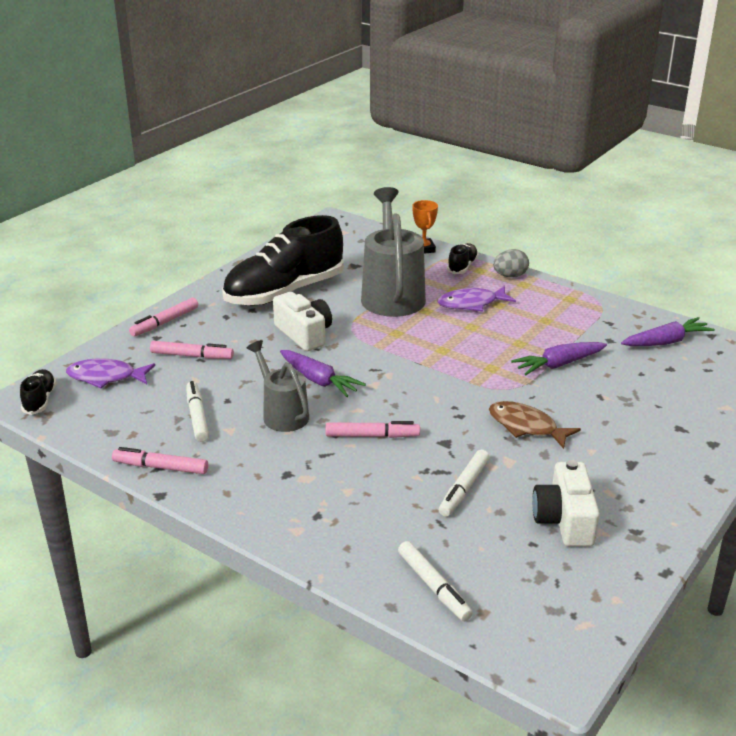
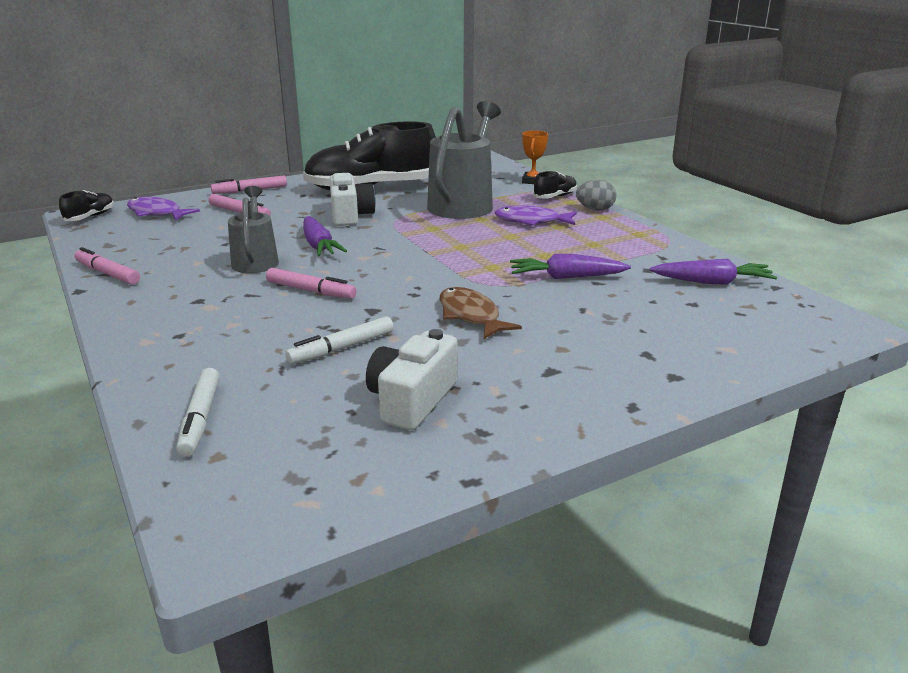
camera: 25 degrees right, 5 degrees down
(197, 416) = (186, 248): white marker -> none

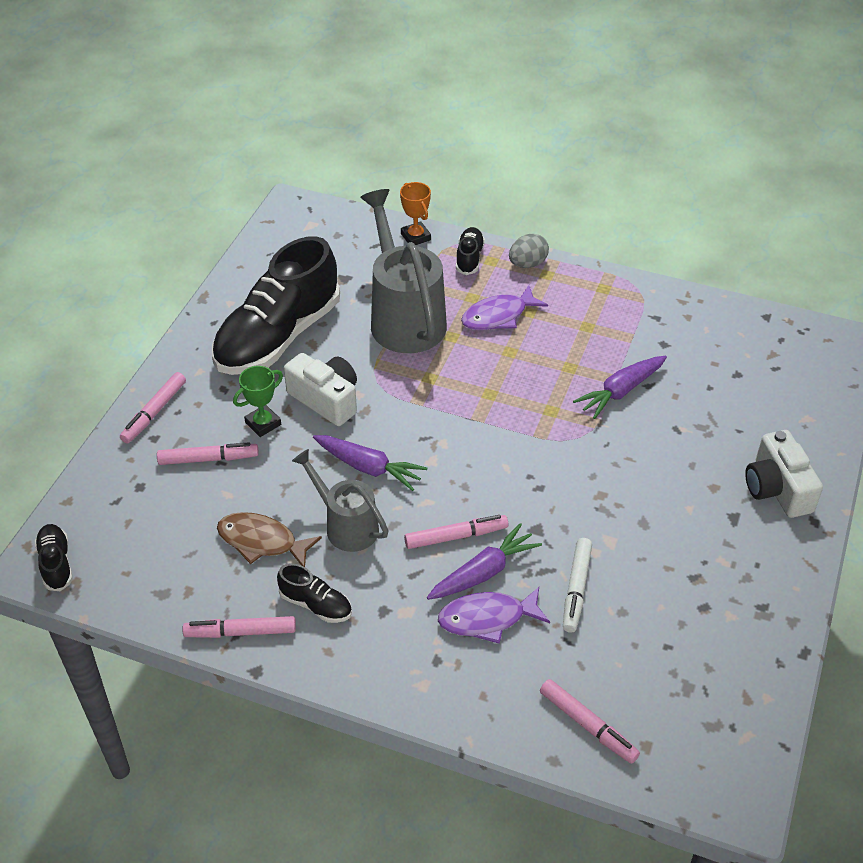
camera: 40 degrees left, 20 degrees up
(157, 213) = (120, 512): purple fish -> purple fish (487, 619)
(168, 281) = (316, 604): none -> black shoe
(200, 419) = (588, 725): white marker -> pink marker
(296, 211) = (263, 423): none -> green trophy
(412, 400) = (689, 608): white camera -> white camera (777, 488)
(470, 316) = (613, 488): brown fish -> brown fish (262, 541)
(713, 282) = (723, 335): purple carrot -> purple carrot (484, 572)

